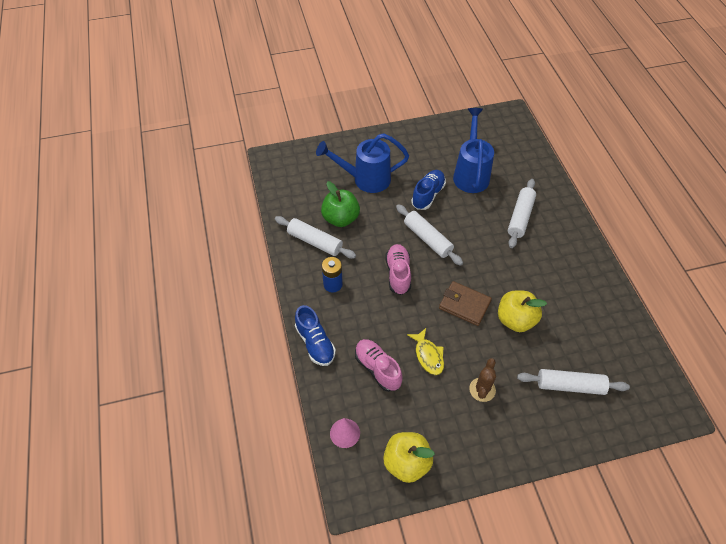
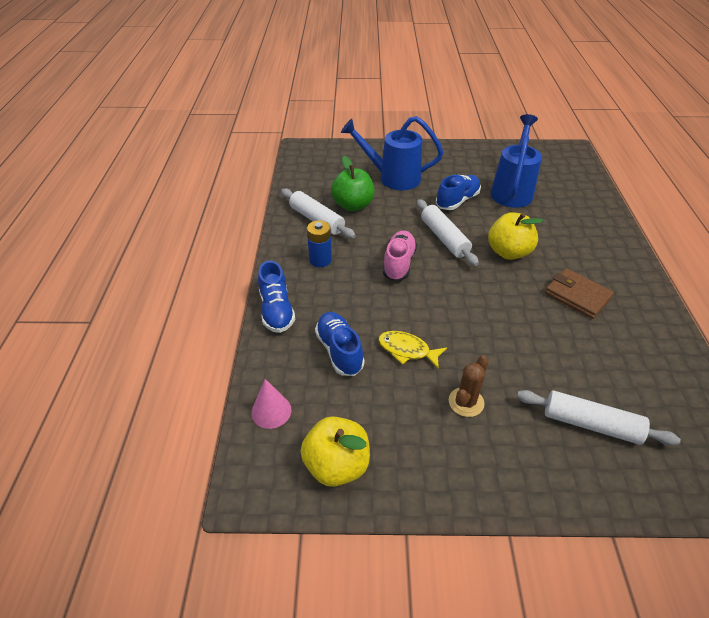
camera: 15 degrees right, 10 degrees down
(377, 369) = (339, 351): pink shoe -> blue shoe
(428, 355) = (407, 350): yellow fish -> yellow fish turned 120 degrees clockwise
(464, 305) = (469, 307): brown wallet -> brown wallet (577, 296)
(515, 320) = (531, 335): yellow apple -> yellow apple (508, 252)
(520, 217) = (561, 237): white rolling pin -> none

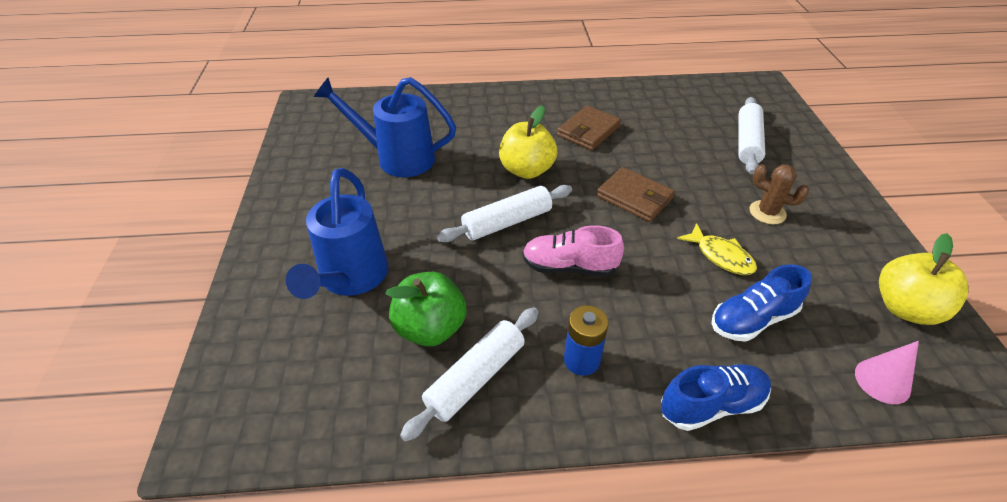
camera: 95 degrees left, 0 degrees up
(407, 350) = (721, 256): yellow fish -> yellow fish turned 60 degrees counterclockwise
(457, 201) = (419, 208): blue shoe -> none
(479, 310) = (634, 197): none -> brown wallet

